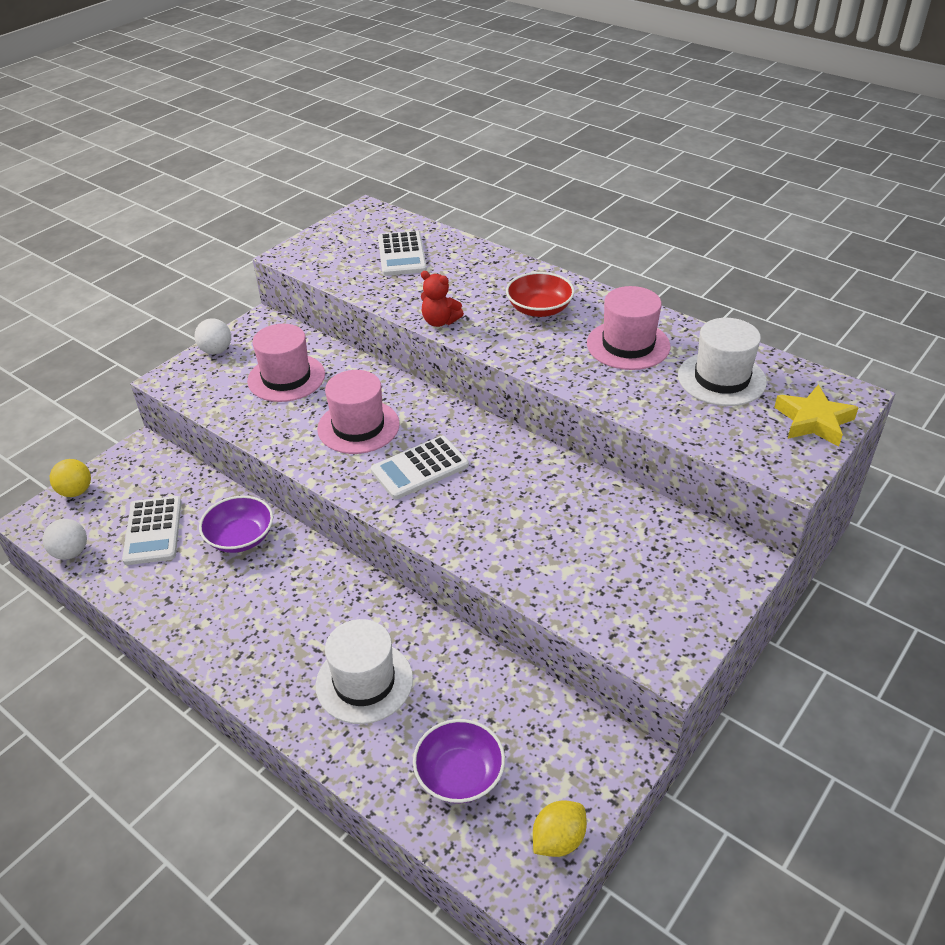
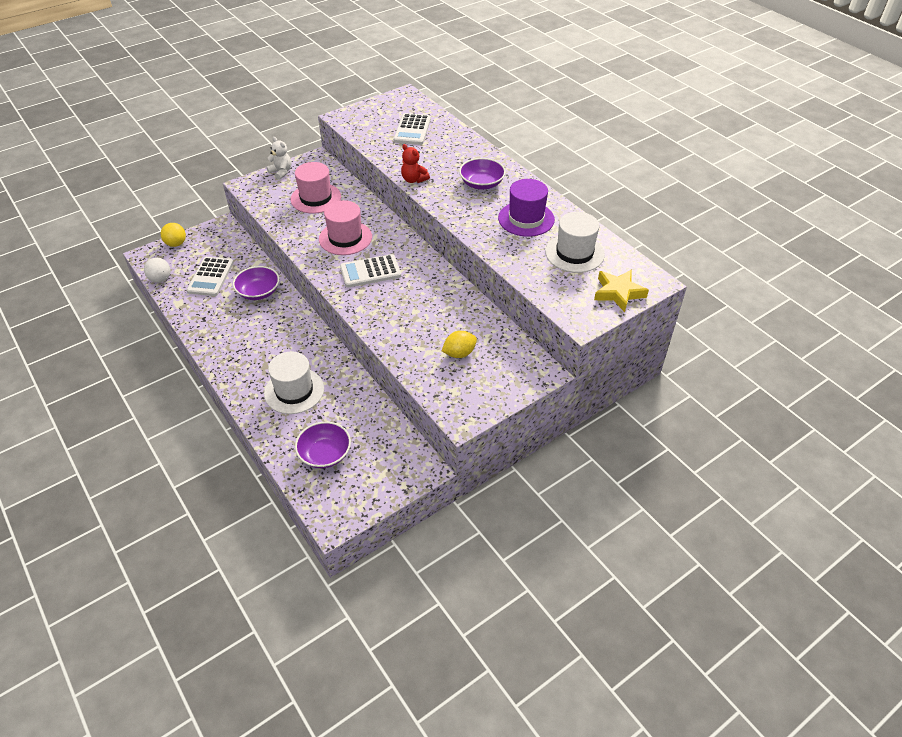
camera: 15 degrees right, 5 degrees up
(216, 351) = (281, 172): white ball -> white teddy bear
(539, 309) = (481, 183): red bowl -> purple bowl
(558, 840) = (363, 502): yellow lemon -> yellow lemon (459, 353)
(628, 345) = (526, 219): pink hat -> purple hat

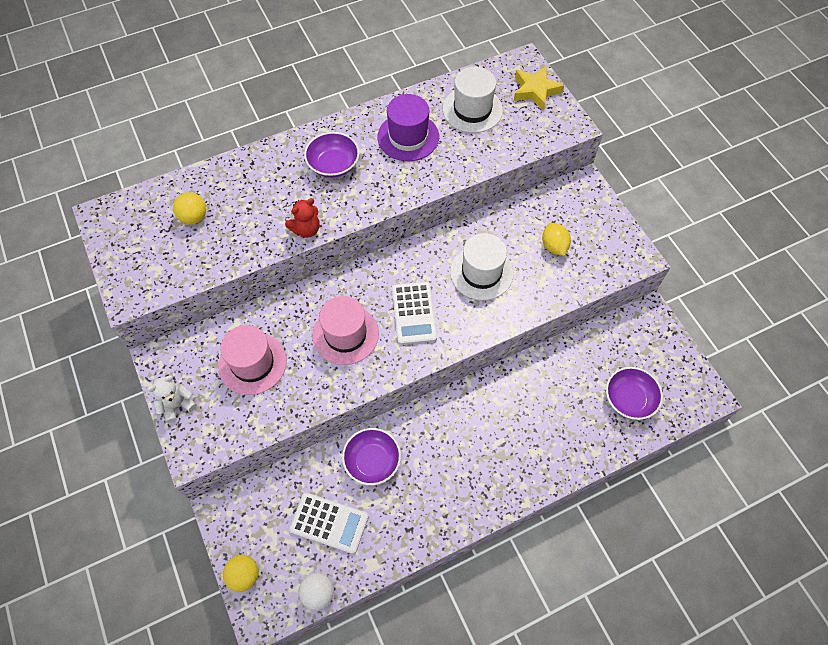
camera: 80 degrees left, 15 degrees up
(294, 391) = (542, 425): white hat -> white hat (481, 272)
(412, 130) = (194, 217): white calculator -> yellow ball

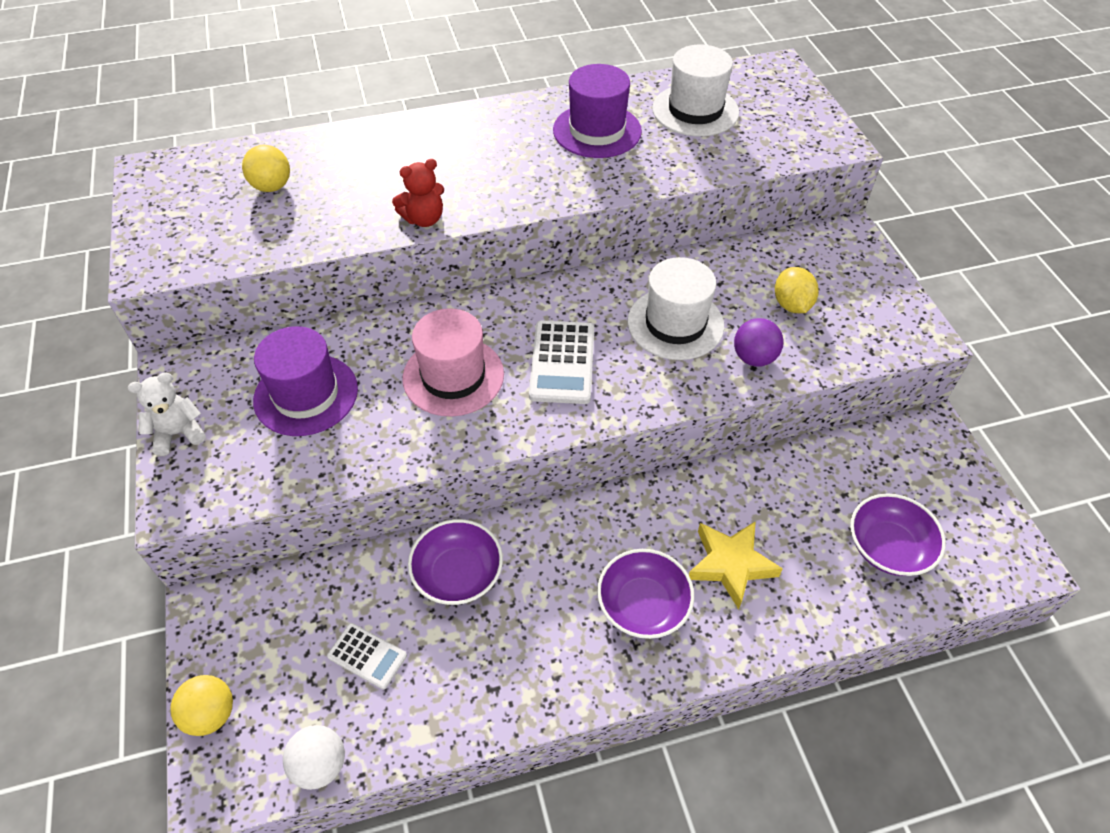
camera: 10 degrees right, 10 degrees down
(252, 363) = (306, 394): pink hat -> purple hat
(329, 523) = (367, 656): white calculator -> white calculator, size x0.61
(333, 164) = (483, 150): purple bowl -> purple bowl (643, 605)
(535, 90) = (790, 99): yellow star -> yellow star (731, 564)
(535, 291) = (754, 358): none -> purple ball

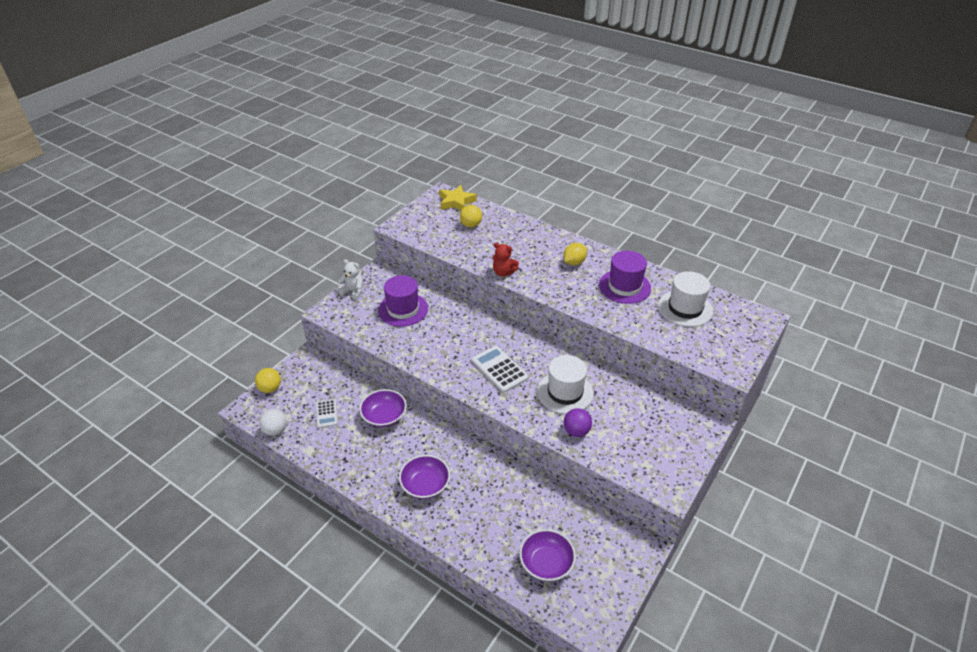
camera: 50 degrees right, 10 degrees down
(453, 376) = (455, 342): pink hat -> none
(562, 362) = (499, 369): white calculator -> white calculator turned 90 degrees clockwise
(731, 564) = (475, 505): yellow star -> yellow star (456, 202)
(791, 305) = (628, 427): yellow lemon -> yellow lemon (574, 262)

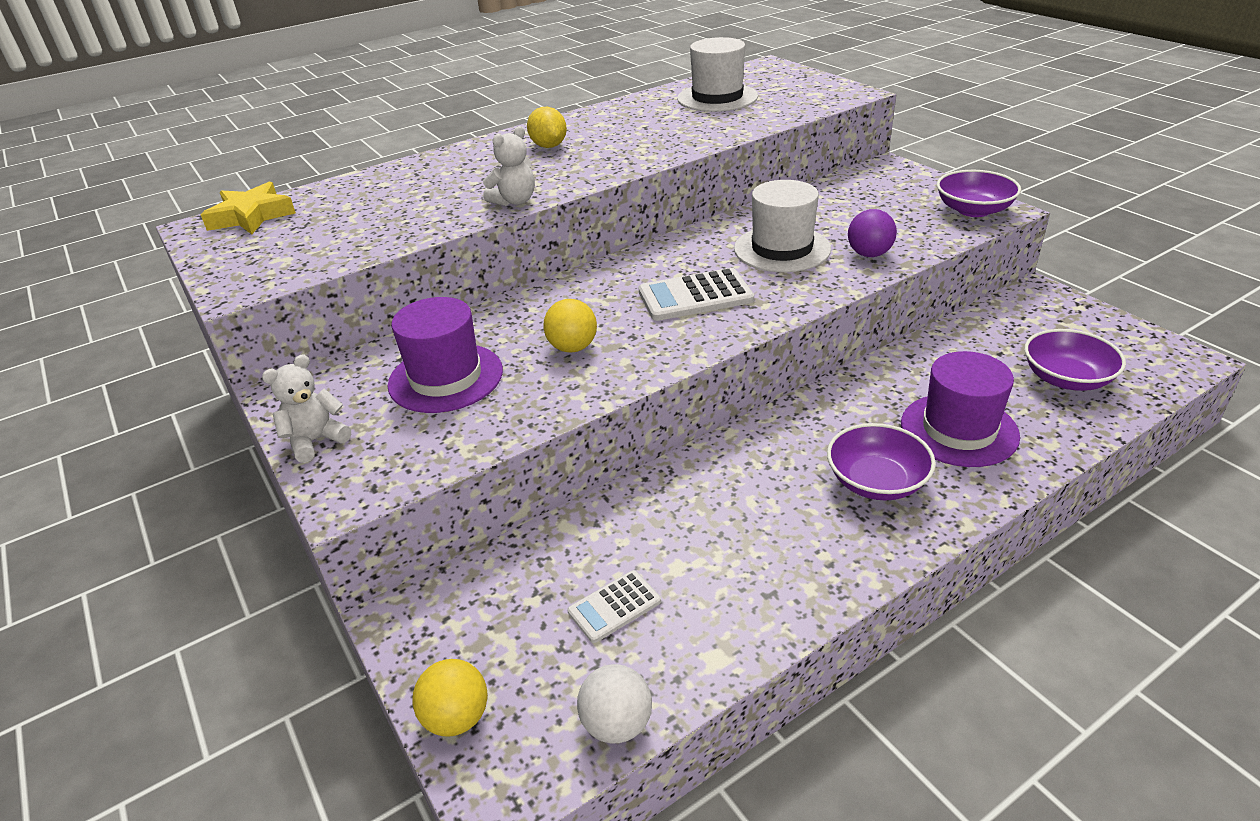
camera: 65 degrees left, 5 degrees down
(326, 414) = (614, 606): white calculator -> white calculator turned 135 degrees clockwise
(384, 416) = (672, 509): purple bowl -> purple bowl (973, 210)
(471, 225) = (343, 212): yellow ball -> yellow ball (572, 347)
(503, 272) = (514, 201): red teddy bear -> white teddy bear
(624, 286) = (639, 123): purple hat -> purple hat (959, 430)

